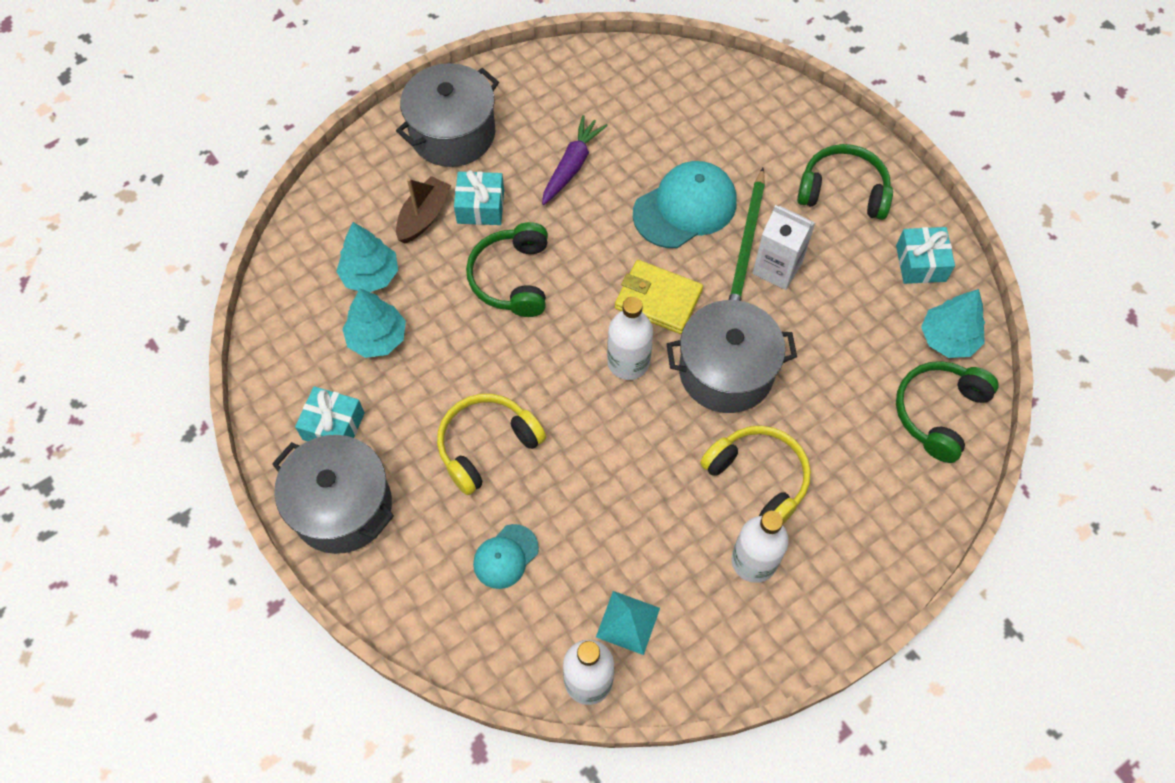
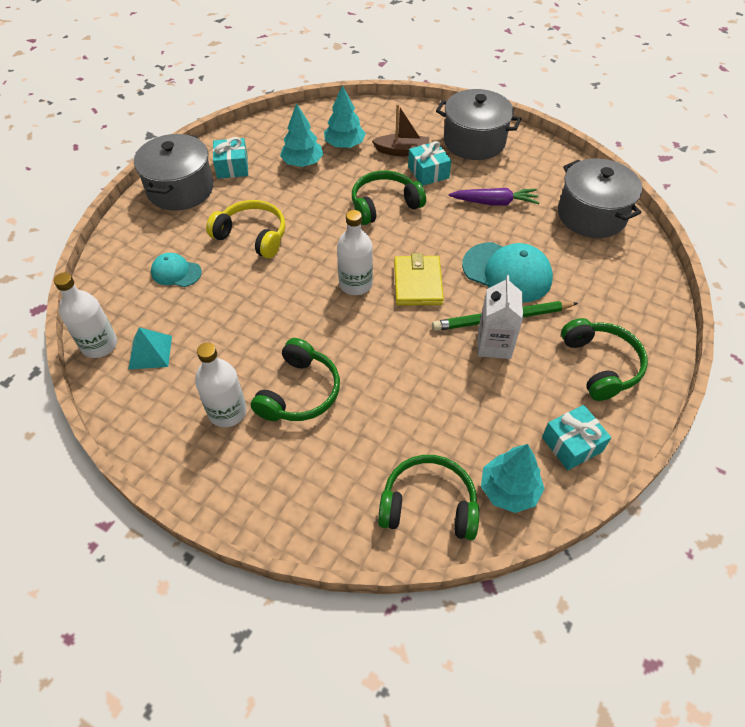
camera: 65 degrees right, 10 degrees down
(726, 371) = (381, 342): grey pot -> grey pot (591, 215)
(758, 478) = (299, 392): yellow headphones -> green headphones

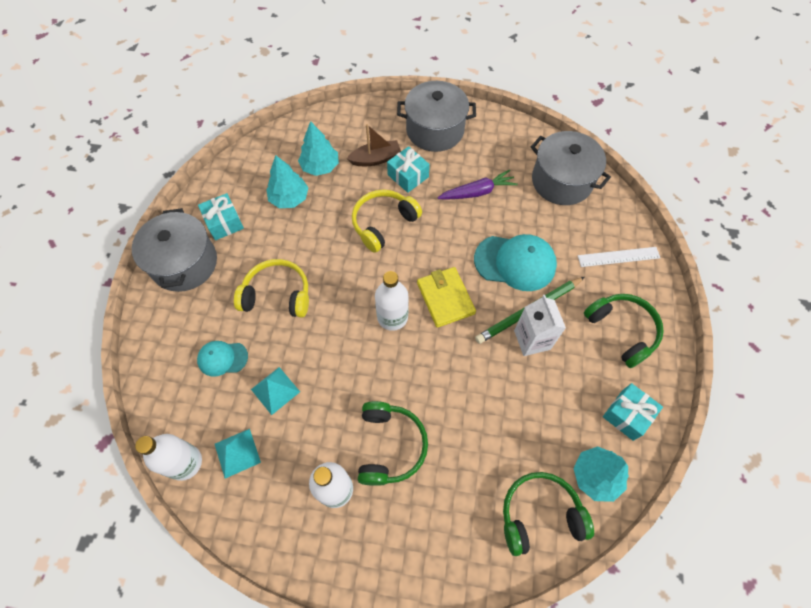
camera: 20 degrees left, 10 degrees up
(211, 312) = (275, 390): none -> turquoise pyramid
(384, 205) = (383, 223): green headphones -> yellow headphones
(627, 297) = (618, 257): none -> white ruler

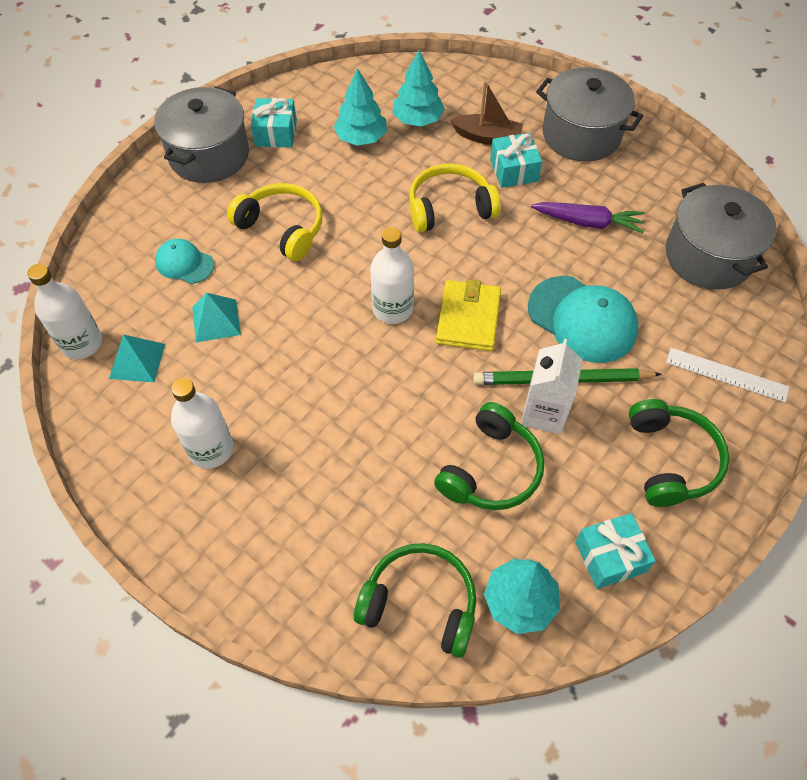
camera: 30 degrees right, 5 degrees down
(390, 446) = (298, 438): green headphones -> green headphones (491, 469)

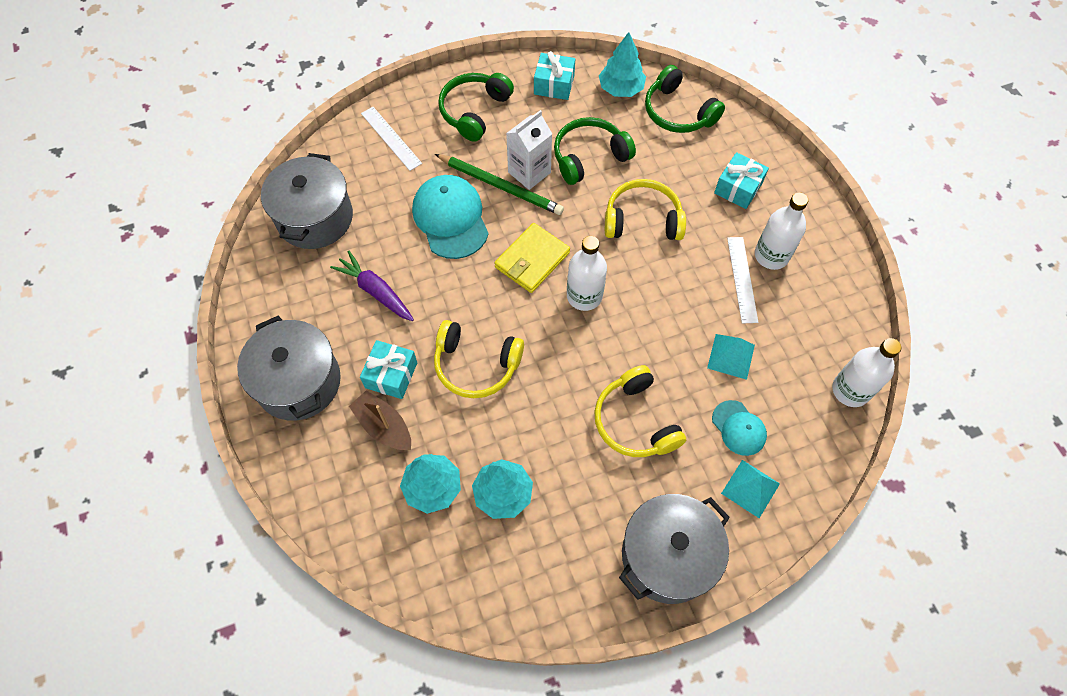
camera: 150 degrees left, 5 degrees up
(137, 361) = (807, 351): turquoise pyramid -> turquoise pyramid (750, 488)
(235, 405) = (742, 279): none -> white ruler
(275, 133) = (585, 550): turquoise gift -> turquoise gift (738, 188)
(380, 419) = (642, 220): none -> yellow headphones

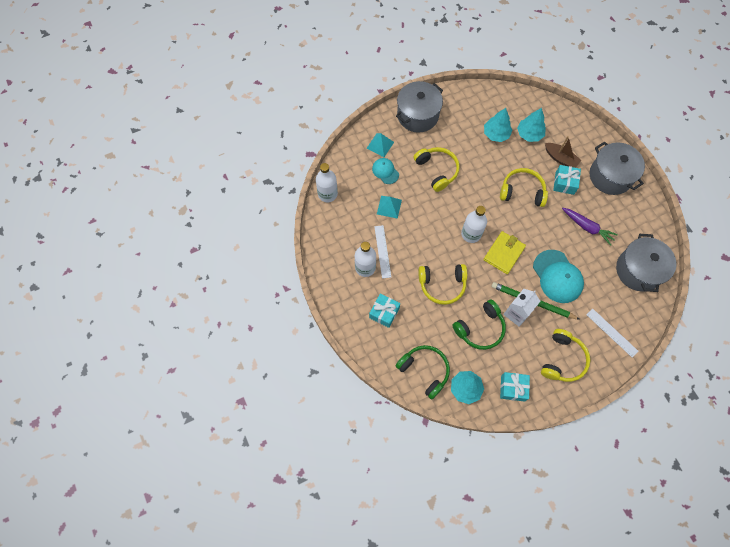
camera: 175 degrees right, 5 degrees up
(474, 111) = (562, 359): green headphones -> yellow headphones

